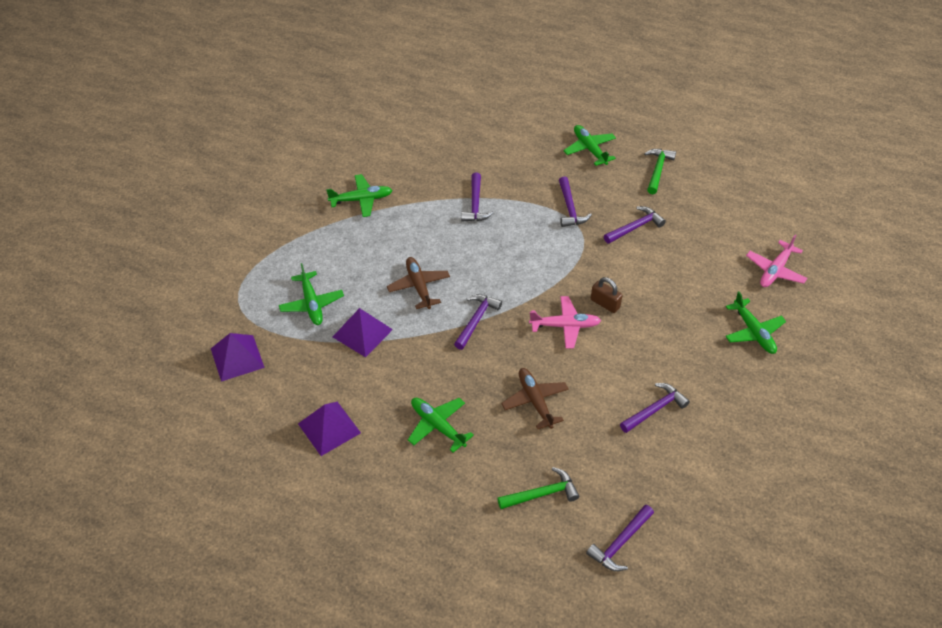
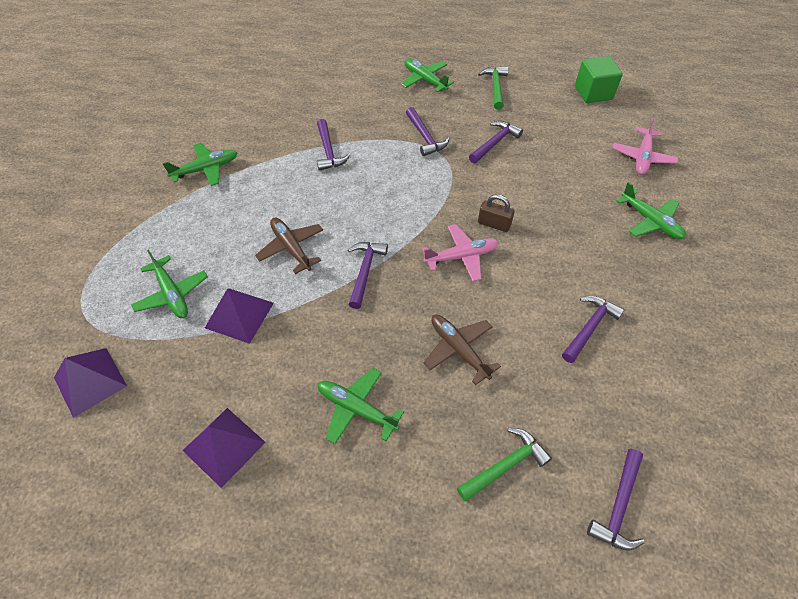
camera: 15 degrees left, 5 degrees up
(755, 195) = (593, 93): none -> green cube

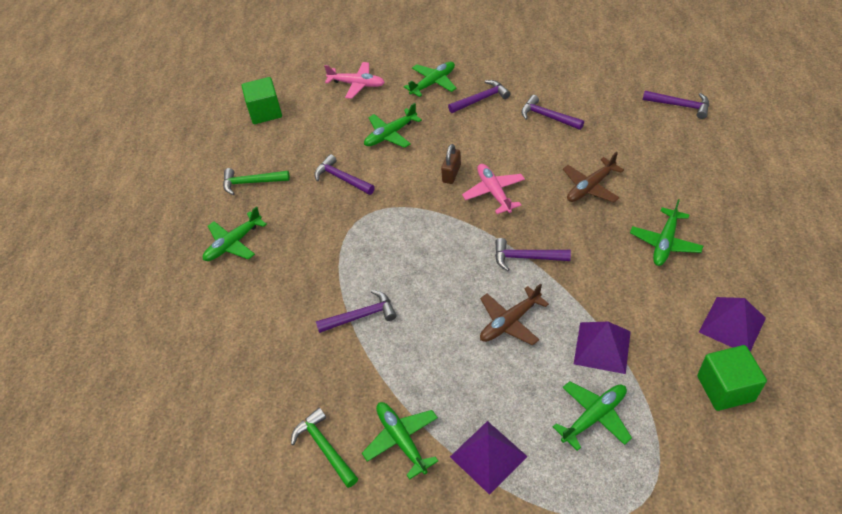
camera: 90 degrees left, 5 degrees down
(90, 381) = (717, 458): purple pyramid -> purple pyramid (488, 456)
(154, 412) = (725, 388): none -> green cube
(425, 137) = (335, 233): purple hammer -> purple hammer (481, 99)
(505, 465) = (675, 156): green hammer -> green hammer (324, 447)
(558, 180) = (390, 134): none -> green plane

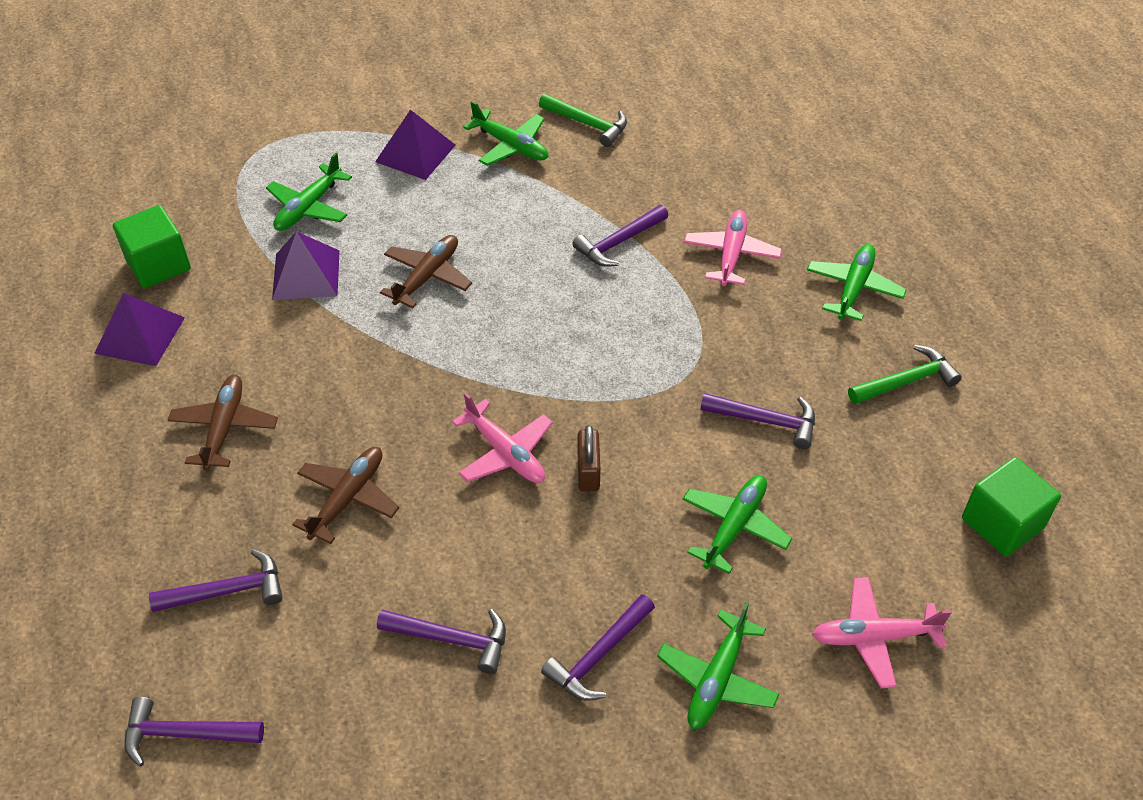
camera: 155 degrees right, 0 degrees up
(291, 287) = (731, 254): none -> pink plane
(525, 257) = (427, 360): purple hammer -> purple hammer (228, 591)
(665, 243) = (224, 427): green plane -> brown plane

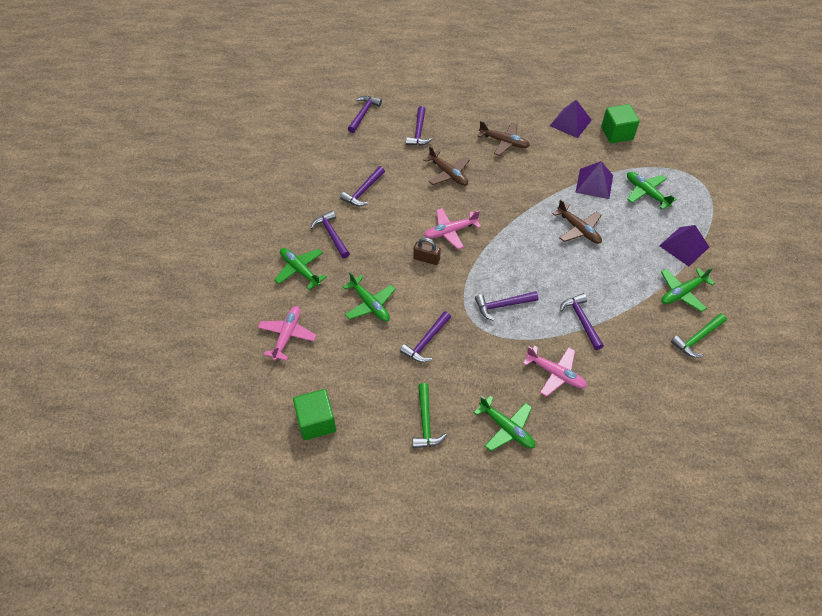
camera: 110 degrees right, 5 degrees up
(639, 340) = (502, 305): none -> purple hammer

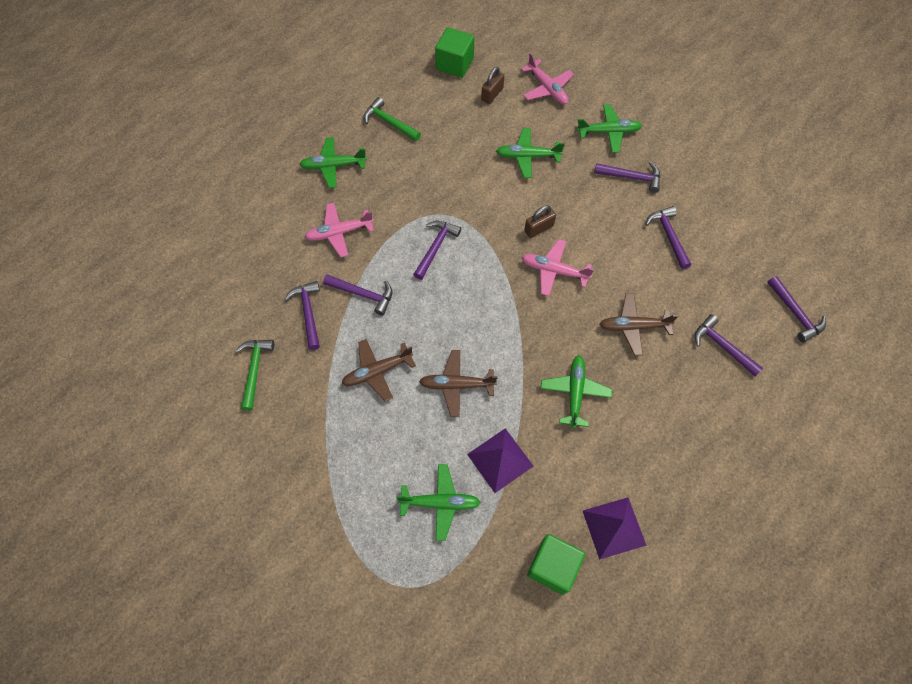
camera: 130 degrees right, 10 degrees up
(327, 369) = (492, 94): none -> brown padlock
(426, 342) = (454, 169): purple hammer -> purple hammer (308, 312)
(450, 231) = (554, 271): pink plane -> pink plane turned 90 degrees counterclockwise
(504, 142) = (639, 421): brown plane -> brown plane (377, 371)
(682, 292) = (304, 407): green plane -> green plane (575, 392)
(684, 246) = (345, 467): purple pyramid -> none

